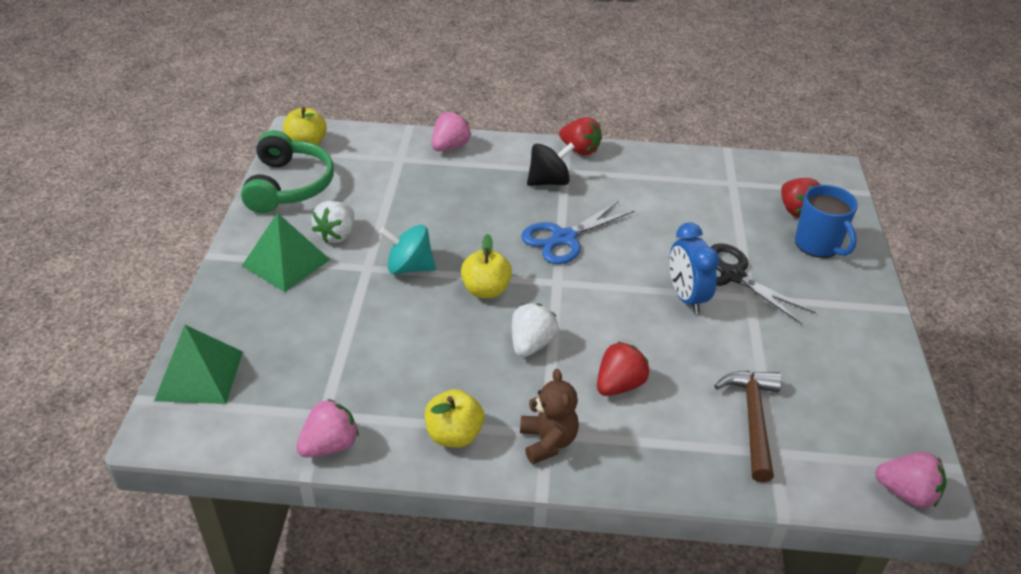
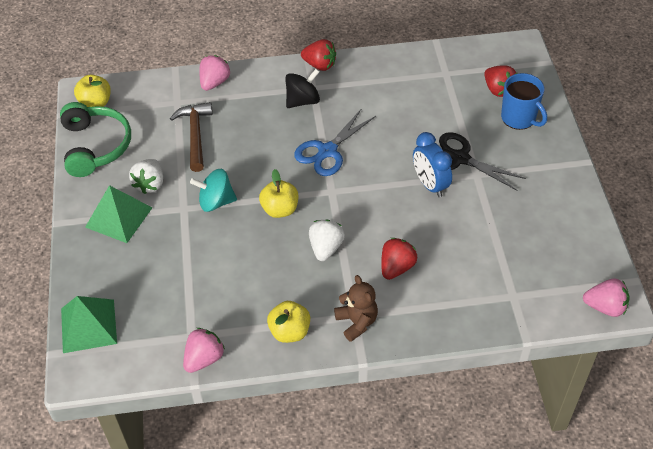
camera: 10 degrees left, 10 degrees up
(752, 419) = (494, 274): brown hammer -> brown hammer (195, 135)

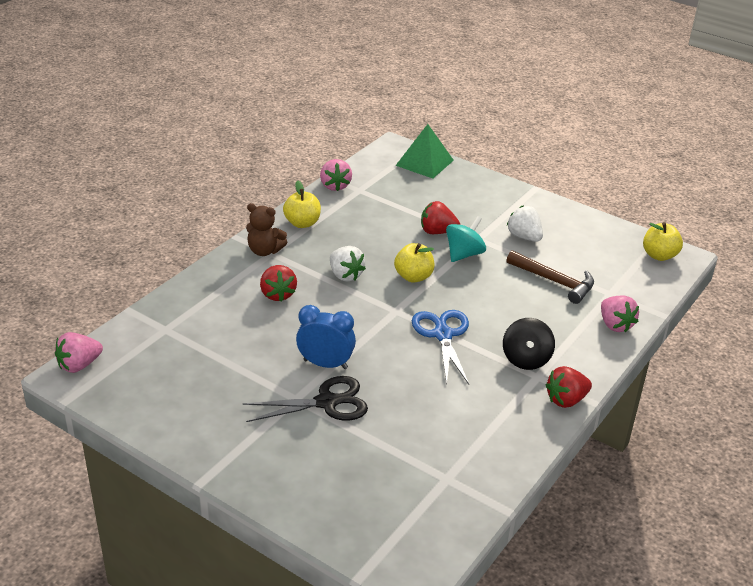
camera: 130 degrees right, 15 degrees down
(95, 146) = (601, 233): green headphones -> none
(119, 217) = (507, 210): green pyramid -> none
(498, 90) = (373, 498): red strawberry -> red strawberry (437, 232)
(519, 118) = (316, 480): blue mug -> none

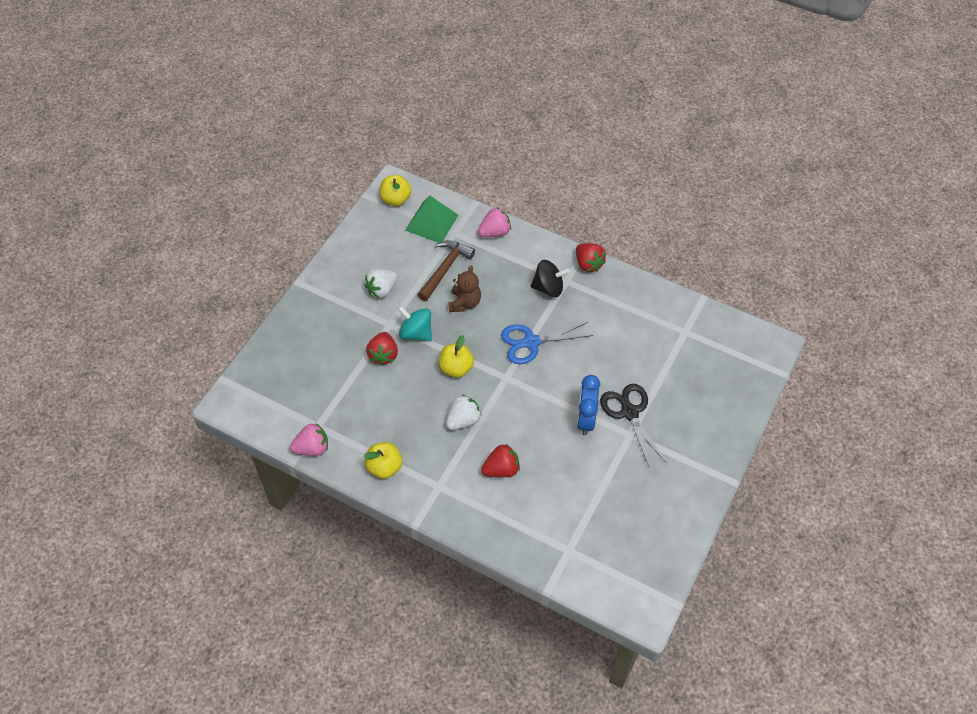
camera: 95 degrees left, 20 degrees up
(79, 365) = (632, 607): pink strawberry -> none
(264, 251) = (436, 492): brown teddy bear -> brown teddy bear (464, 303)
(424, 162) = (258, 373): green pyramid -> green pyramid (431, 222)

